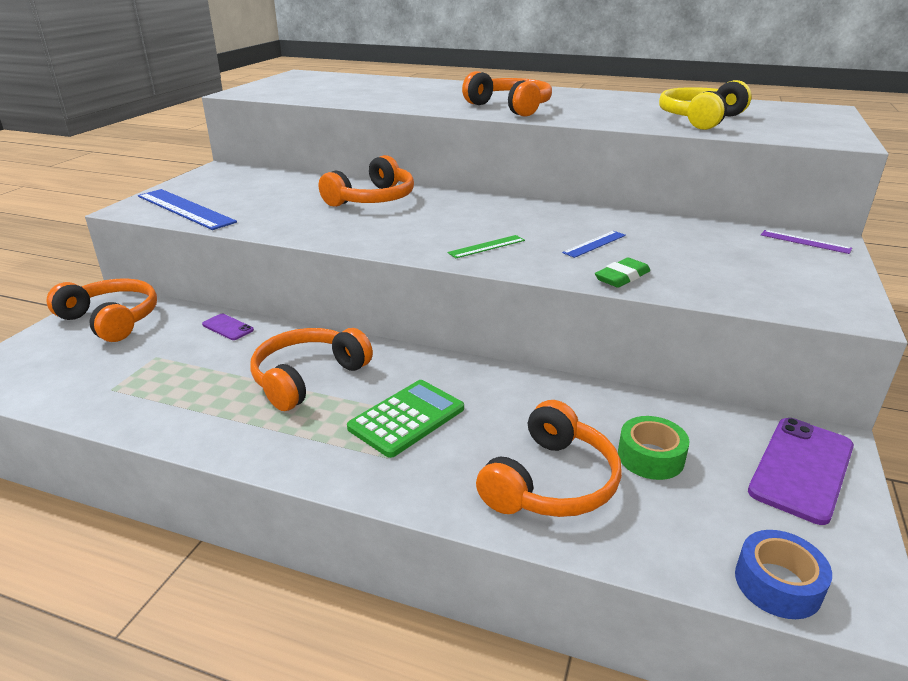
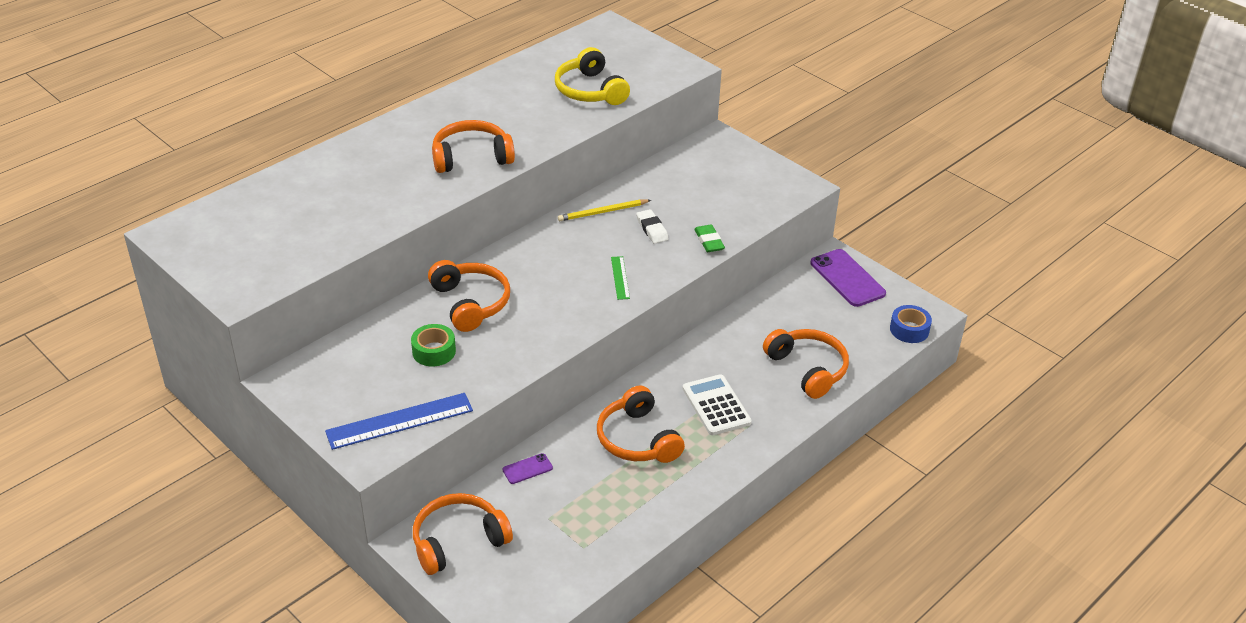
camera: 65 degrees left, 10 degrees up
(407, 418) = (716, 405): green calculator -> white calculator
(585, 217) = (602, 212): none -> yellow pencil
(594, 244) = (652, 229): blue ruler -> white eraser
(650, 457) = (809, 324): green tape -> green tape (434, 351)
(805, 242) = (712, 146): purple ruler -> none

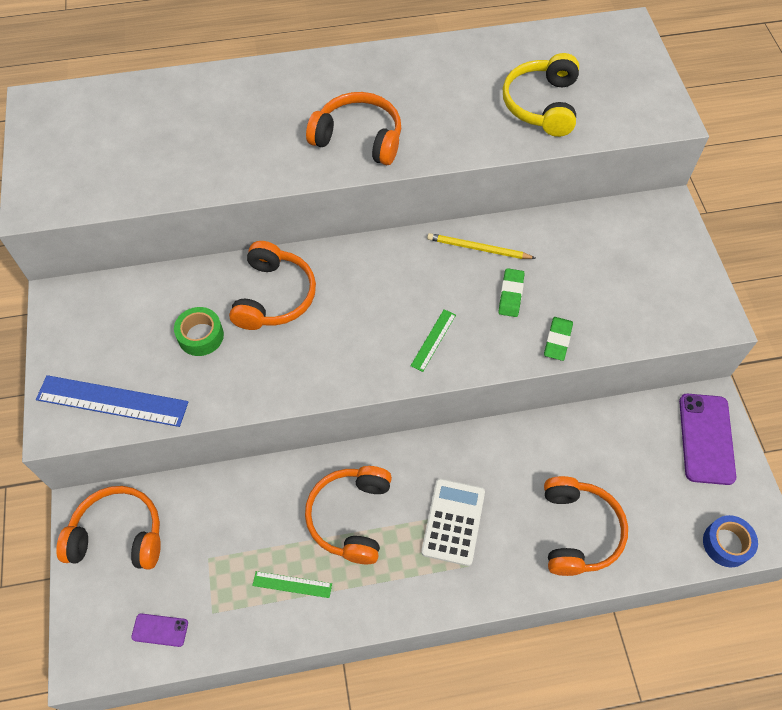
camera: 35 degrees right, 20 degrees up
(527, 469) = (232, 491): purple phone -> purple phone (160, 630)
(630, 500) = (292, 584): none -> green ruler
(652, 229) = (511, 295): white eraser -> green eraser

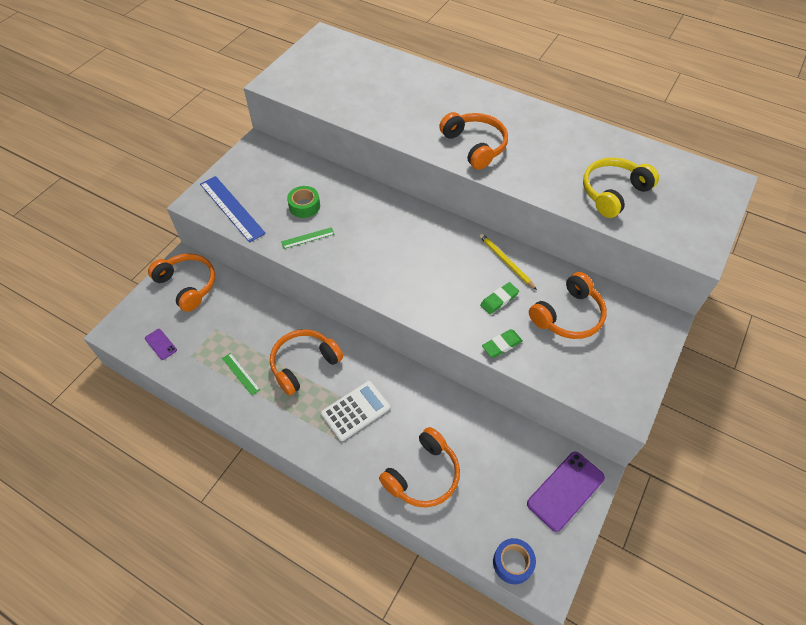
camera: 40 degrees right, 5 degrees down
(274, 296) = (361, 211): orange headphones -> orange headphones (568, 315)
(433, 340) = (425, 292): green ruler -> green ruler (307, 238)

